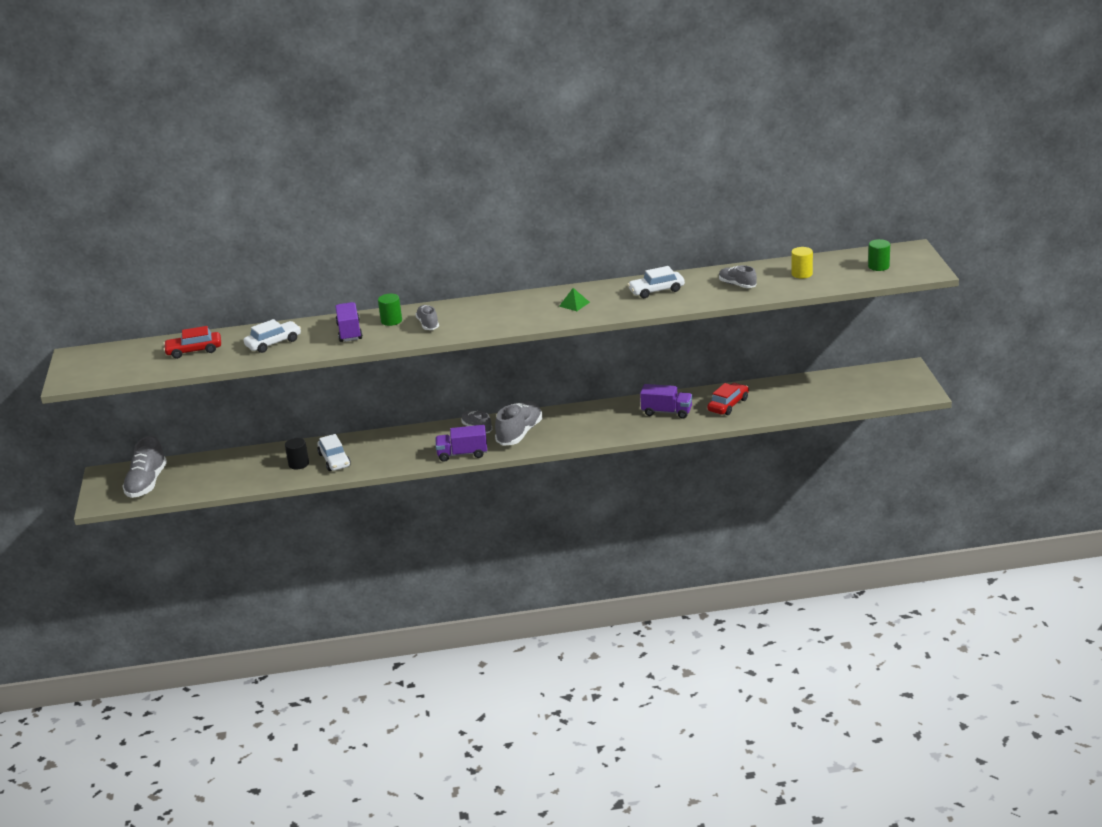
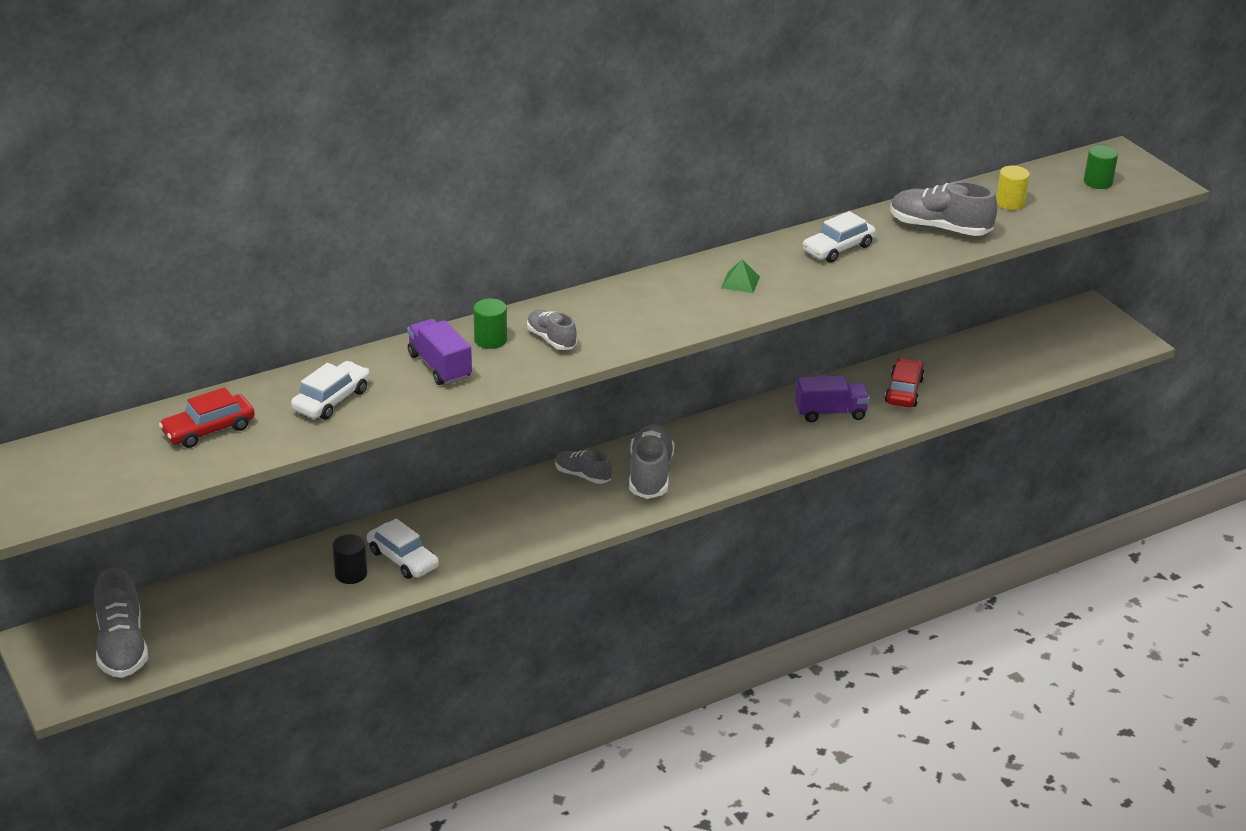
camera: 25 degrees left, 5 degrees up
(462, 454) = (590, 520): purple truck -> none
(737, 285) = (939, 228): grey shoe -> grey shoe, size x1.69

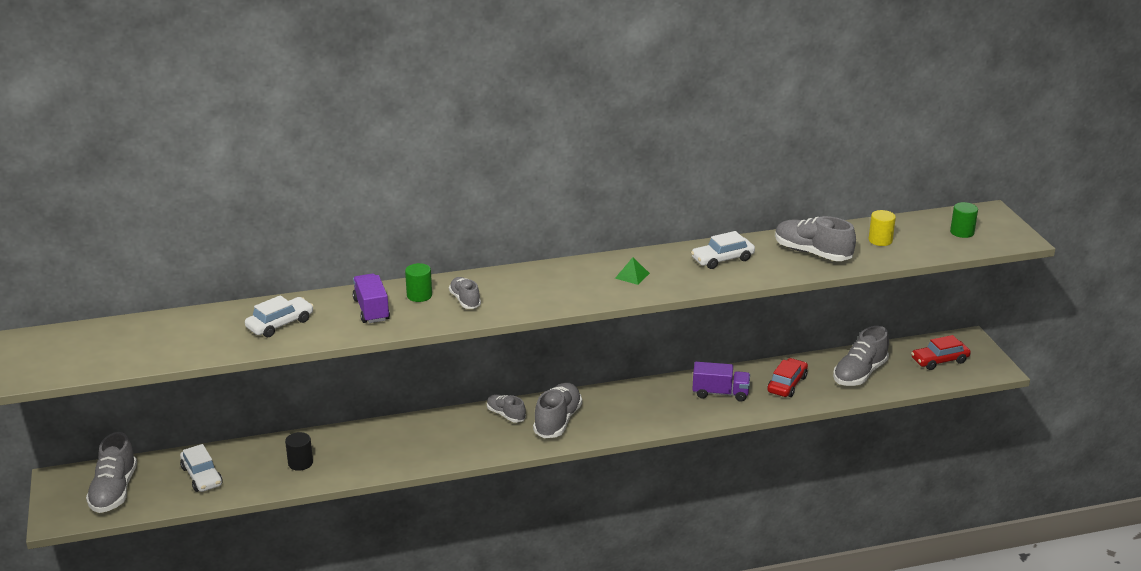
camera: 15 degrees right, 5 degrees down
(208, 430) = (181, 334): red car -> red car (939, 360)
(403, 559) = (343, 458): white car -> white car (202, 476)
(982, 367) = (859, 374): none -> grey shoe

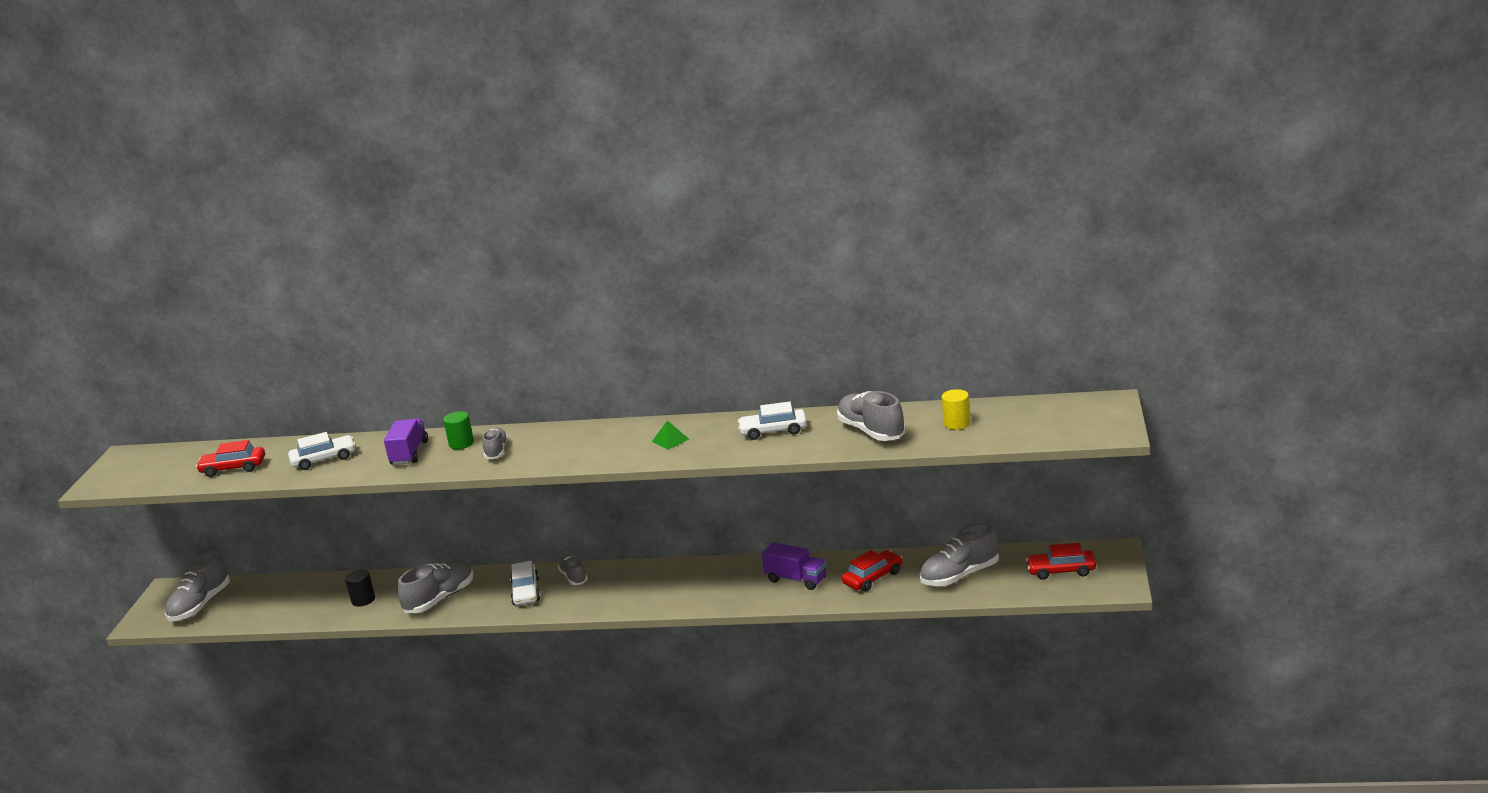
camera: 25 degrees right, 5 degrees down
(181, 342) = (233, 468): none -> red car
(202, 476) = (276, 601): white car -> white car (526, 592)
(557, 421) = (616, 589): grey shoe -> grey shoe (440, 599)
(962, 232) = (1056, 421): green cylinder -> none

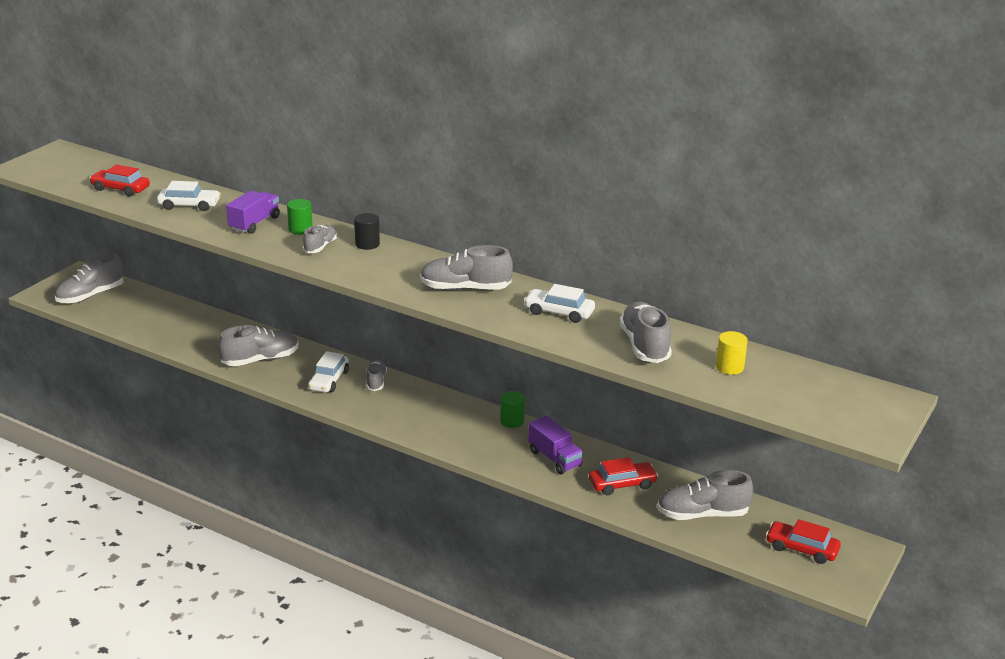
camera: 20 degrees right, 5 degrees up
(363, 600) = (205, 338): black cylinder -> black cylinder (367, 244)
(670, 440) = (465, 288): green pyramid -> grey shoe
(732, 564) = (512, 421): none -> green cylinder

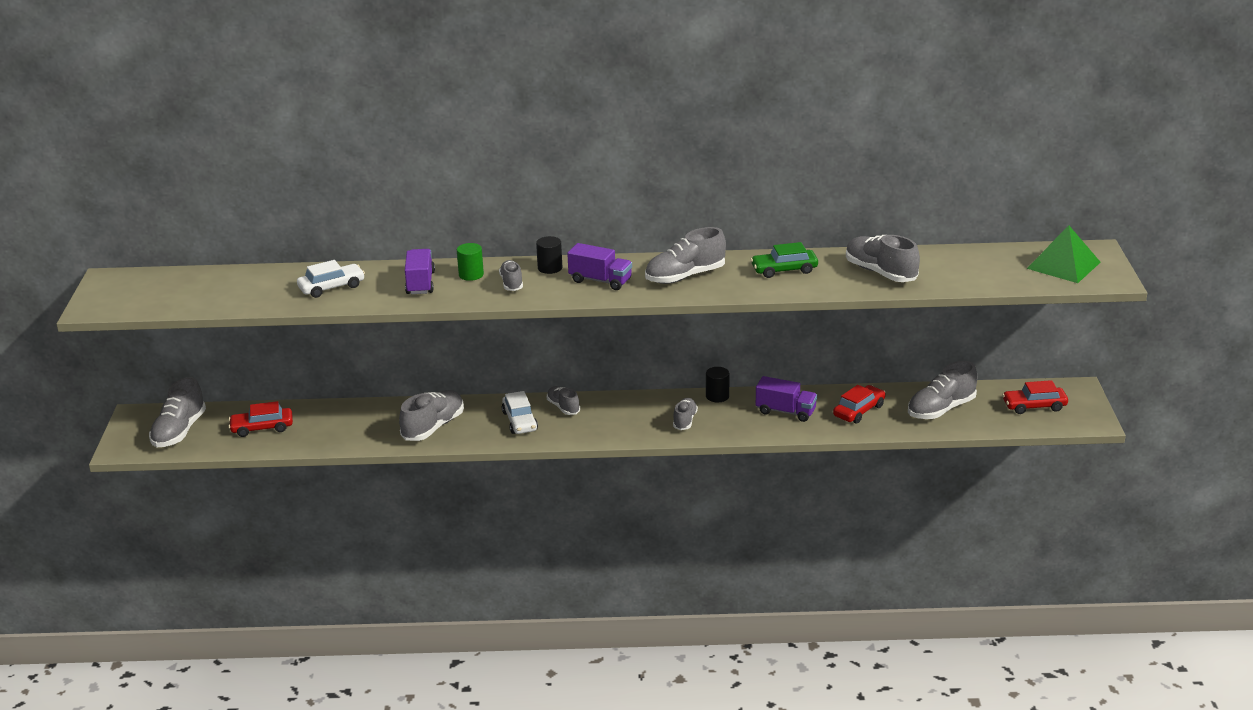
camera: 30 degrees left, 0 degrees up
(120, 189) = (237, 294): red car -> red car (262, 428)
(391, 268) = (600, 281): none -> purple truck
(458, 432) = (685, 421): none -> grey shoe
(512, 421) = (717, 396): green cylinder -> black cylinder
(559, 312) = (784, 270): white car -> green car
(729, 367) = (959, 267): yellow cylinder -> none
(842, 403) = (1063, 265): none -> green pyramid

